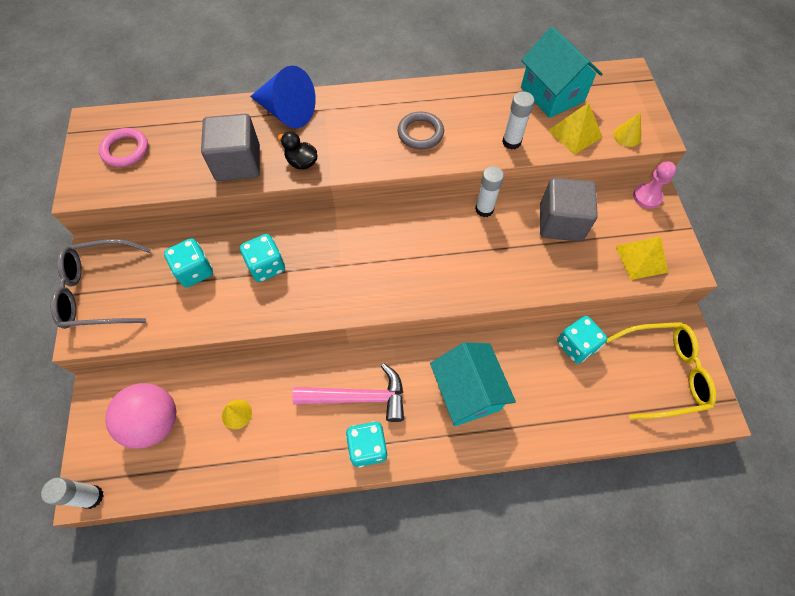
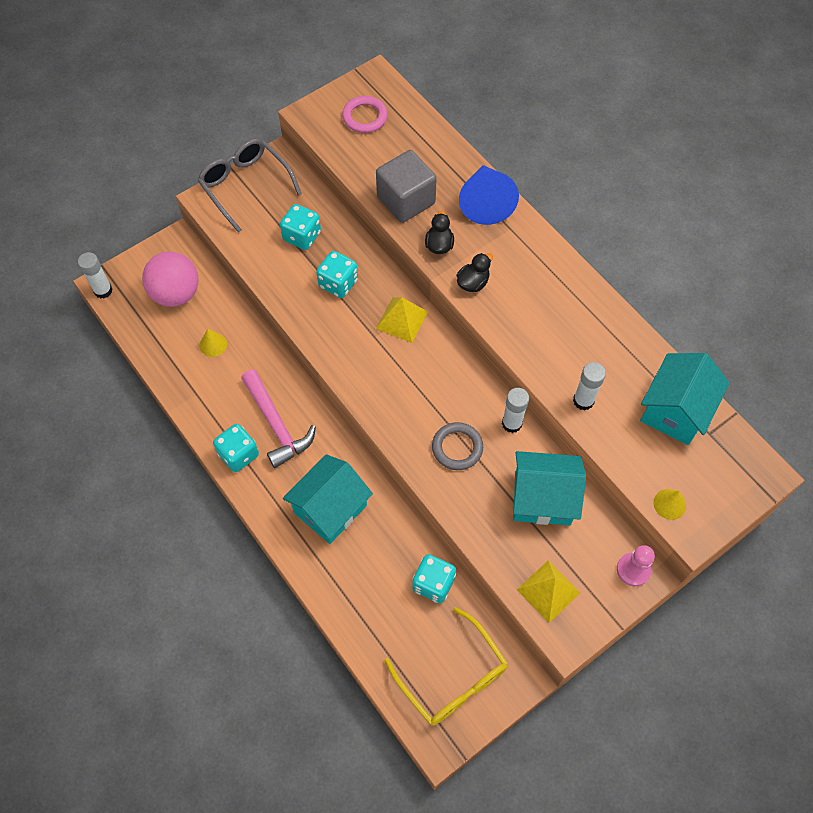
camera: 60 degrees right, 0 degrees up
(356, 158) = (473, 283): none -> black duck
(420, 133) = (538, 319): grey ring -> grey ring (457, 448)
(560, 222) = (542, 498): grey cube -> turquoise house
(575, 133) = (636, 453): yellow pyramid -> yellow pyramid (402, 320)

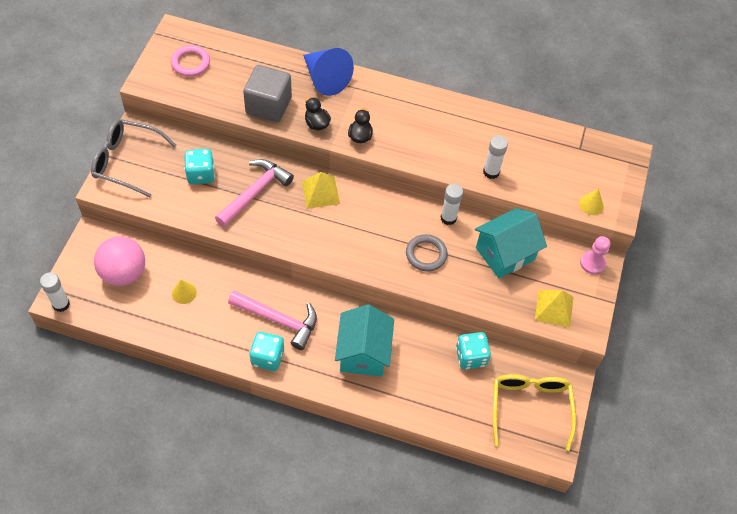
camera: 40 degrees left, 5 degrees down
(338, 283) = (255, 193): turquoise dice -> pink hammer
(453, 677) = (530, 407): yellow glasses -> yellow glasses turned 105 degrees counterclockwise
(675, 410) = (550, 146): turquoise house -> none

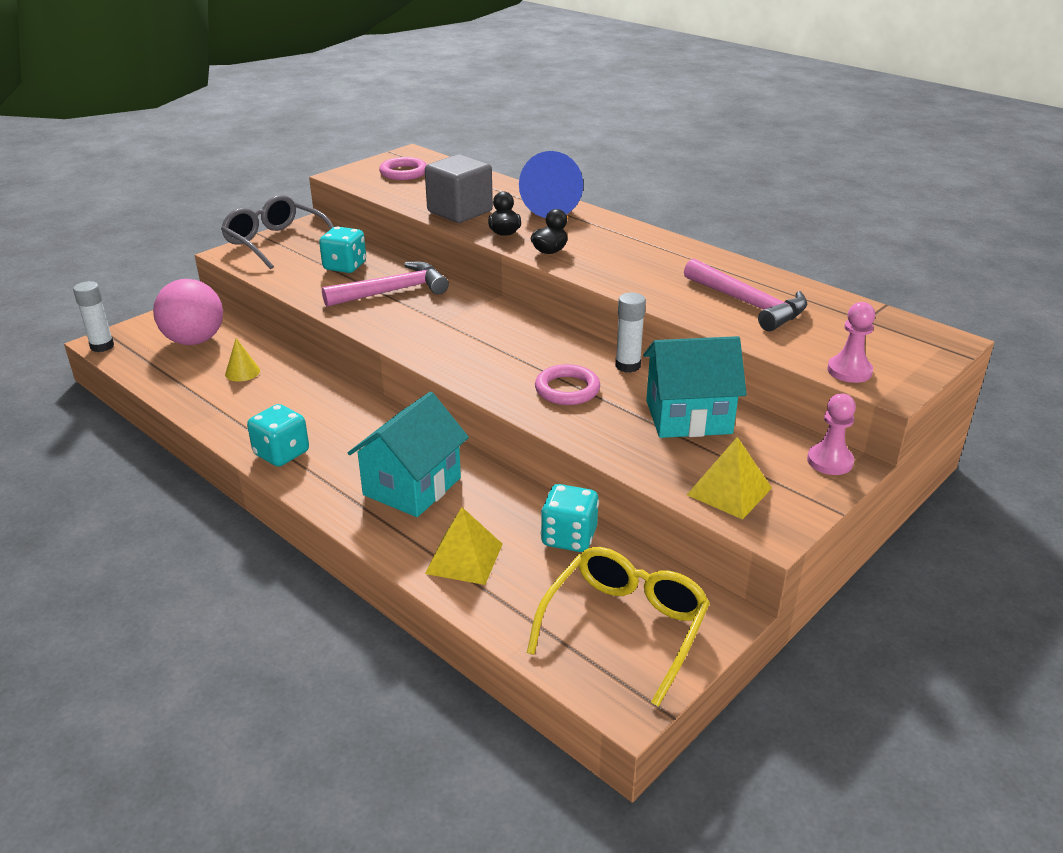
camera: 30 degrees right, 25 degrees down
(278, 320) = (329, 424): pink hammer -> pink hammer (748, 304)
(320, 192) = (473, 308): yellow pyramid -> yellow pyramid (464, 558)
(426, 254) = (567, 389): grey ring -> pink ring
(491, 172) = (708, 311): white glue stick -> none
(591, 204) = (849, 371): yellow cone -> pink pawn

